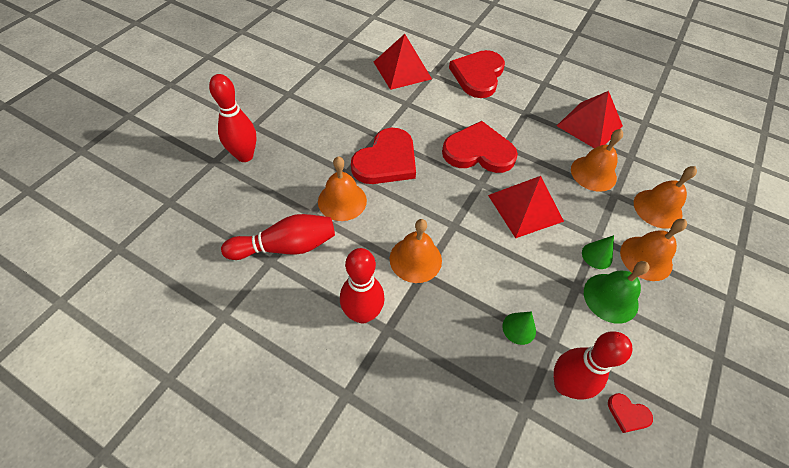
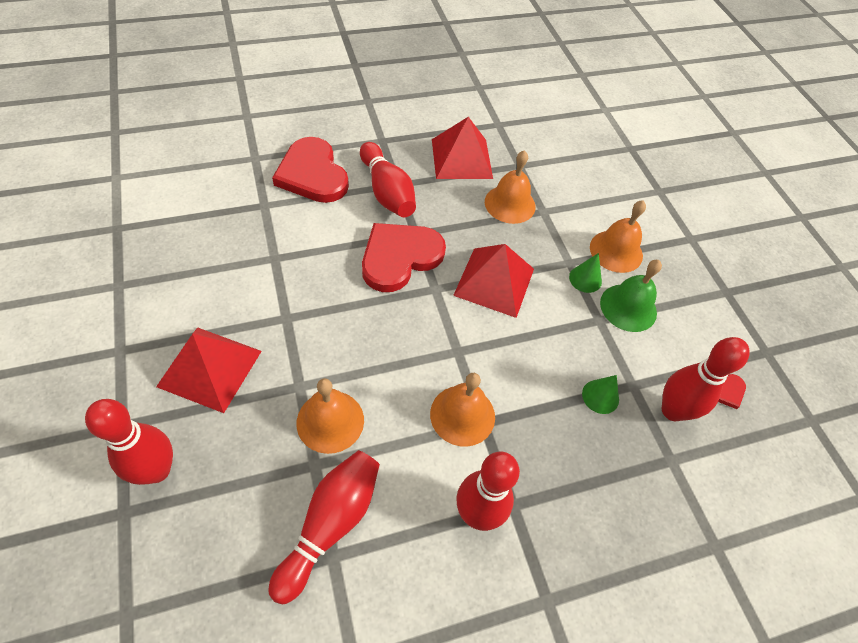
camera: 50 degrees left, 0 degrees up
(386, 160) = (325, 339): red heart -> none
(402, 70) = (226, 222): red pyramid -> red pyramid (210, 368)
(513, 112) = (387, 192): none -> red bowling pin
(657, 208) = (582, 200): orange bell -> none

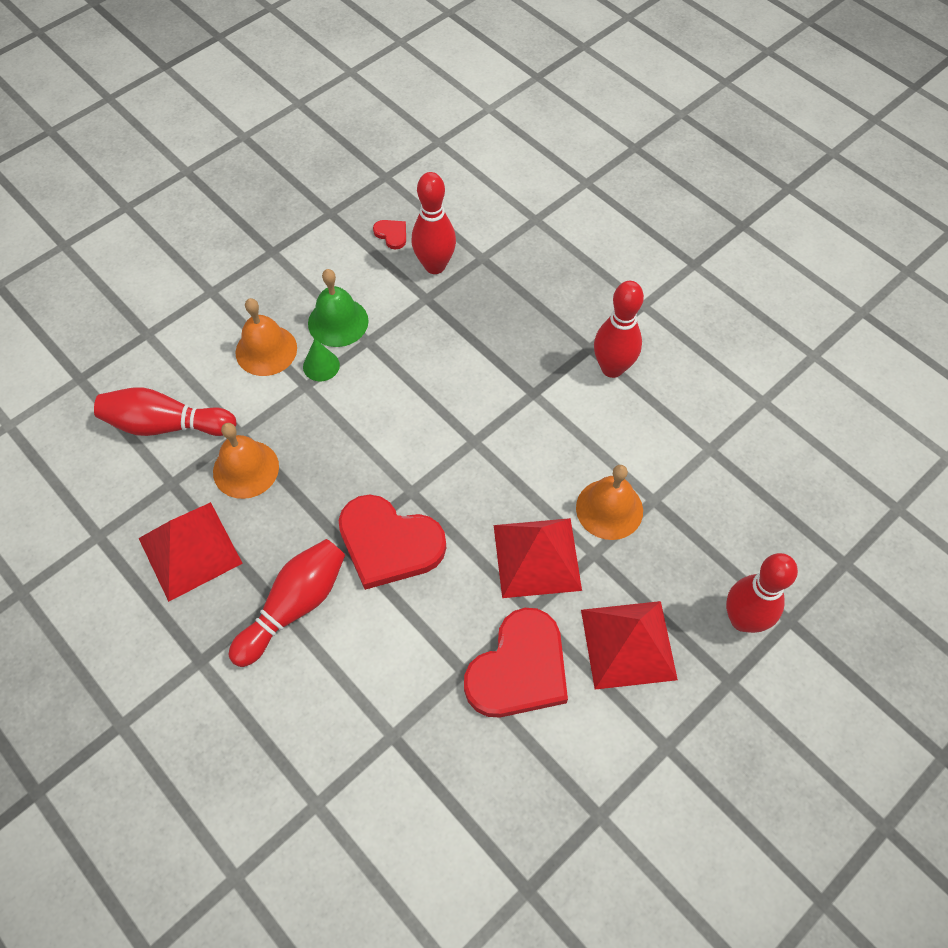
camera: 110 degrees left, 5 degrees up
(312, 174) = (309, 710): red heart -> red heart (519, 669)
(330, 524) = (690, 462): red bowling pin -> red bowling pin (166, 425)
(462, 415) = (536, 411): orange bell -> none
(494, 281) = (371, 442): red pyramid -> red pyramid (537, 557)
(600, 396) = (453, 318): green cone -> none

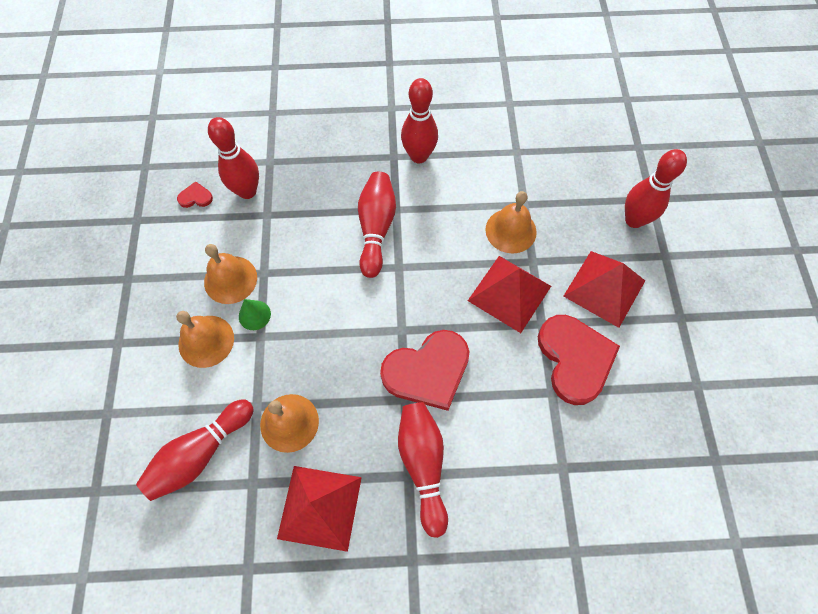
camera: 50 degrees left, 5 degrees up
(338, 322) = (230, 279): green bell -> orange bell
(496, 392) = (376, 228): none -> red bowling pin

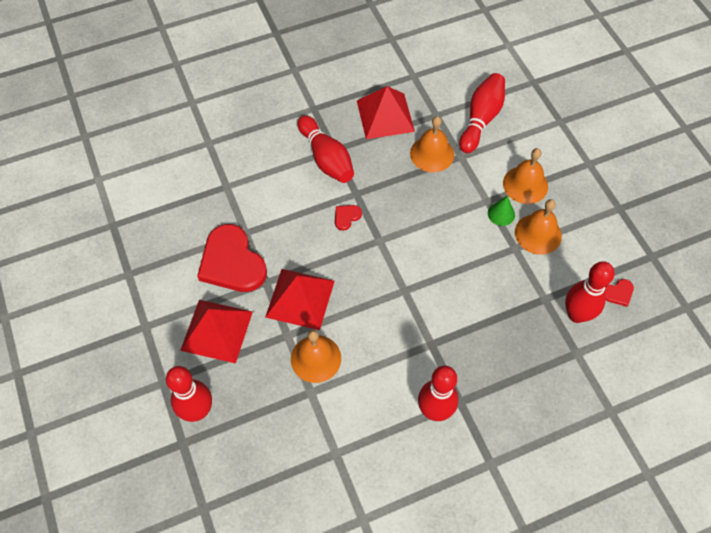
camera: 160 degrees right, 5 degrees down
(376, 228) = (440, 318): red bowling pin -> none
(427, 371) = (346, 217): red heart -> red heart, size x0.42

